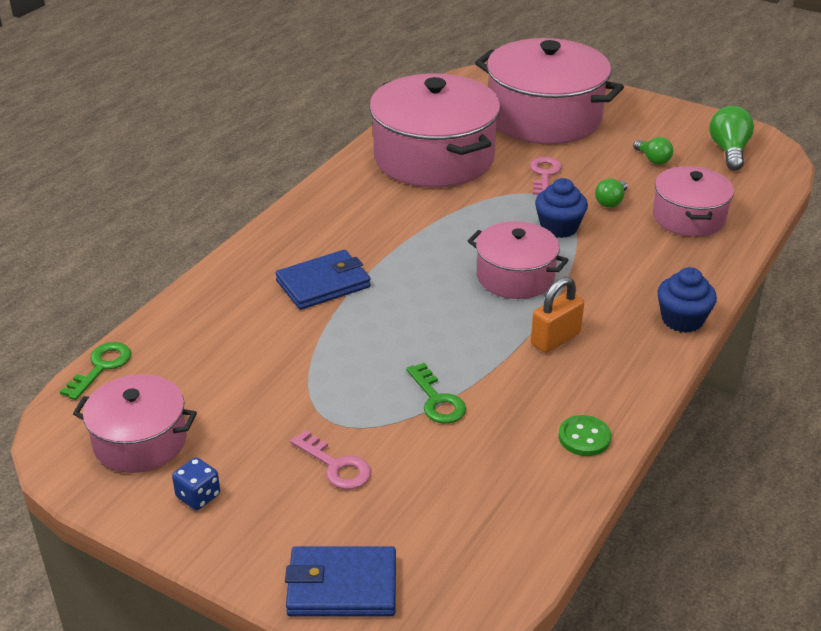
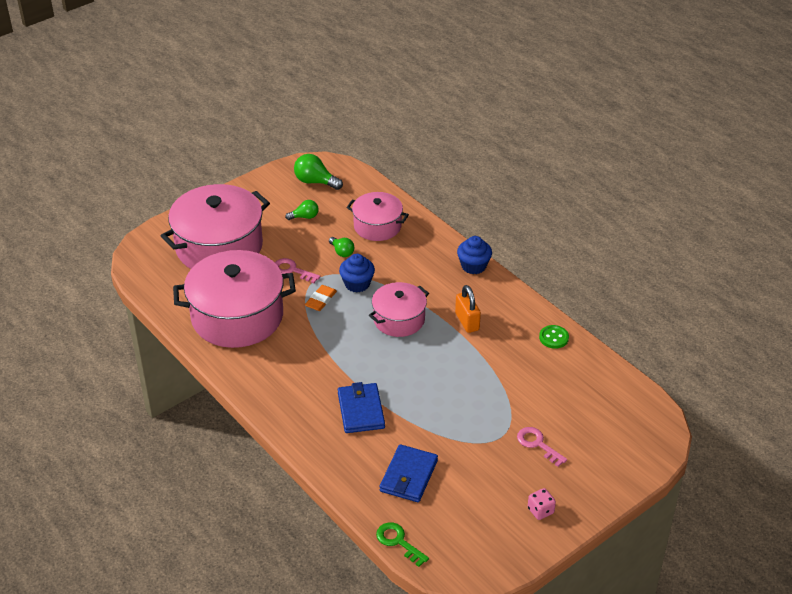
camera: 70 degrees left, 5 degrees up
(140, 441) = (481, 531): pink pot -> none
(198, 496) = (540, 511): blue dice -> pink dice
(336, 466) = (538, 444): pink key -> pink key turned 105 degrees counterclockwise
(342, 586) = (628, 463): blue wallet -> blue wallet (408, 476)
(437, 400) = (499, 387): green key -> none
(506, 207) = (321, 300): none -> orange eraser

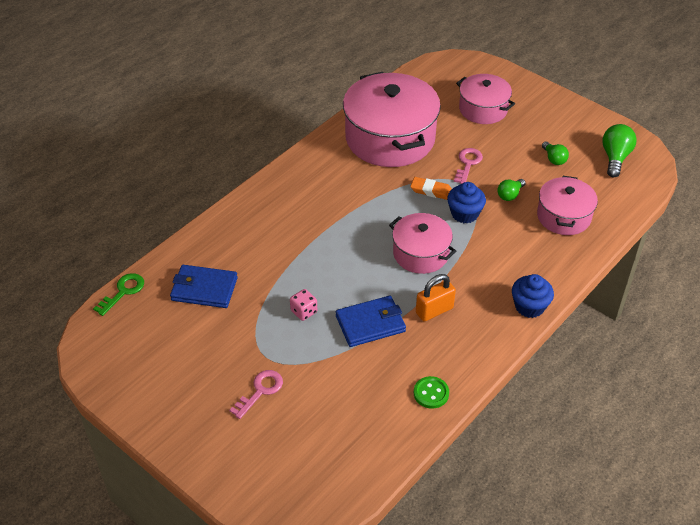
camera: 80 degrees right, 5 degrees up
(219, 247) = (483, 109): pink pot -> pink pot, size x0.56
(361, 410) = (284, 242): blue wallet -> blue wallet (370, 324)
(540, 511) = (168, 401): pink dice -> pink dice (304, 311)

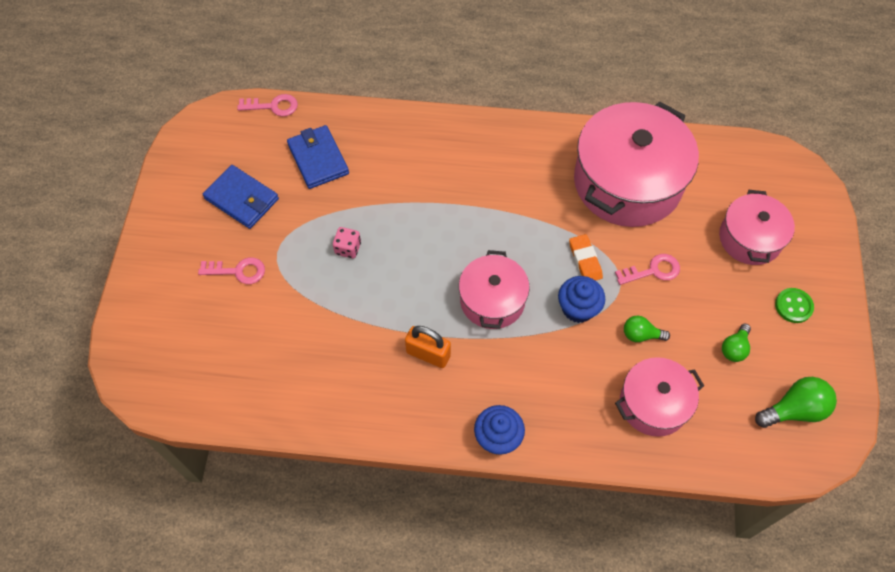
camera: 55 degrees right, 15 degrees up
(123, 292) = (273, 106): green key -> pink key
(370, 324) = (372, 310): blue wallet -> blue wallet (242, 199)
(431, 393) = (326, 408): green button -> green button (793, 306)

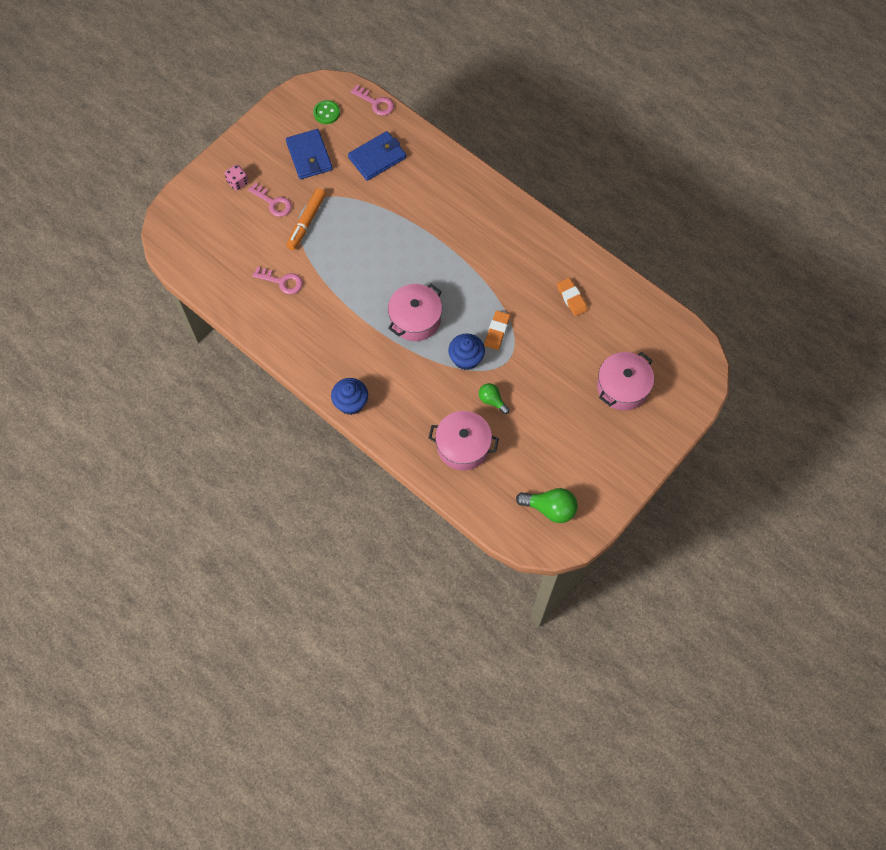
camera: 35 degrees right, 5 degrees up
(292, 270) = (306, 222): none -> orange marker
(318, 159) = (377, 158): blue wallet -> blue wallet turned 45 degrees clockwise
(348, 248) = (351, 229): pink dice -> pink dice (238, 182)
(428, 354) = (349, 327): orange padlock -> none
(627, 182) = (571, 298): pink pot -> orange eraser
(653, 270) = (536, 366): pink key -> pink key (282, 281)
(734, 348) = (546, 448): green light bulb -> none
(793, 306) = (611, 448): green button -> green button (326, 113)

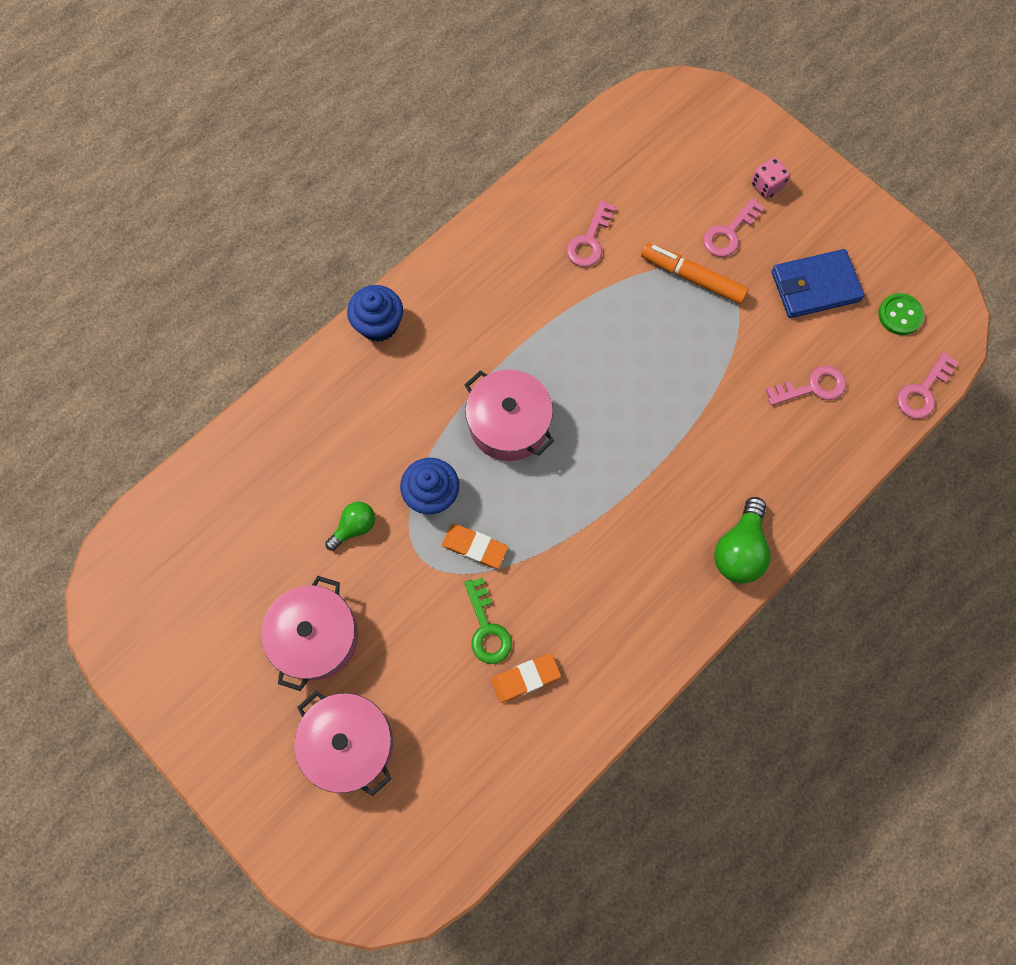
camera: 95 degrees right, 5 degrees up
(377, 158) = (812, 387): blue wallet -> pink key
(463, 446) = (285, 476): pink pot -> pink pot (316, 637)
(545, 321) = (487, 628): none -> green key
(550, 508) = (161, 596): green light bulb -> green light bulb (739, 550)

